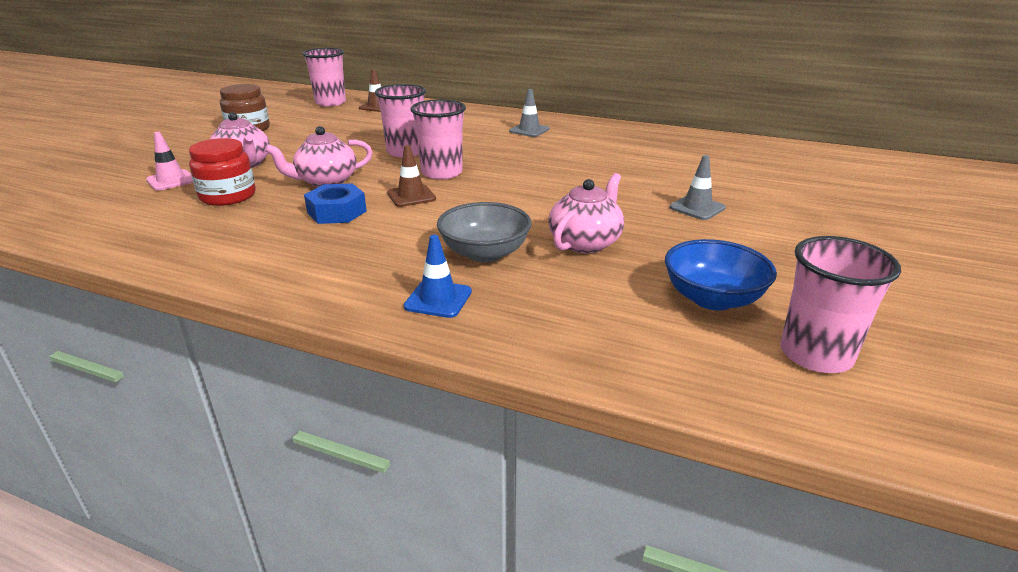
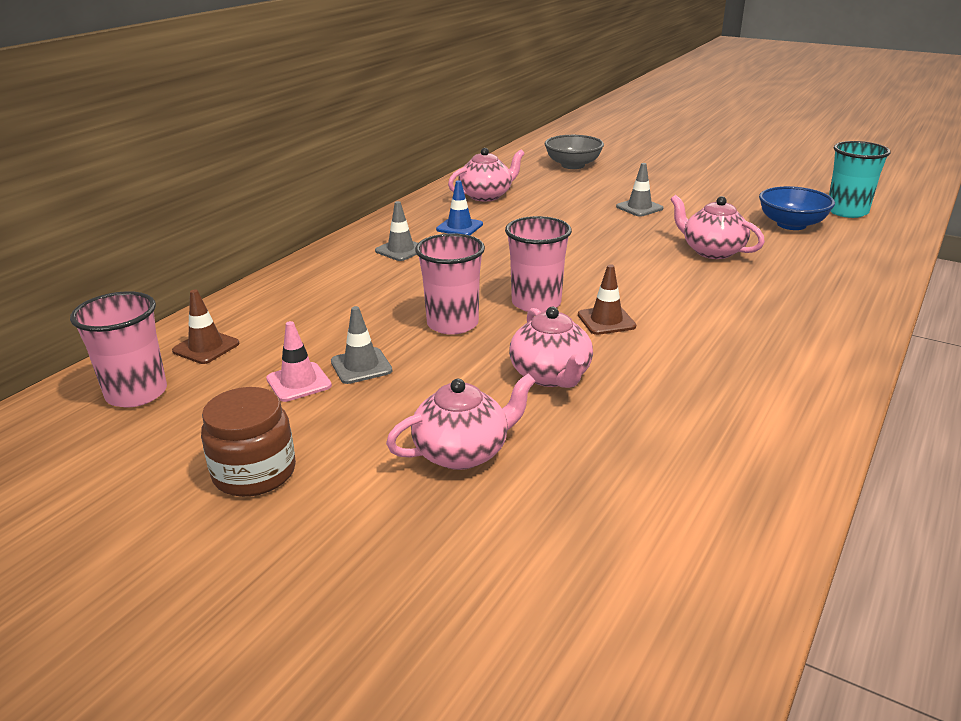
camera: 80 degrees left, 0 degrees up
(171, 180) = (522, 520): pink traffic cone -> pink traffic cone (299, 382)
(228, 196) = (597, 450): red jar -> none
(337, 212) = (652, 363): blue nut -> none
(349, 136) = (361, 366): none -> grey traffic cone
(438, 299) = (829, 311): blue traffic cone -> blue traffic cone (459, 227)
(485, 253) = (741, 290): grey bowl -> grey bowl (573, 165)
(673, 146) = (486, 196): none -> pink teapot
(816, 354) = (847, 211): pink cup -> turquoise cup

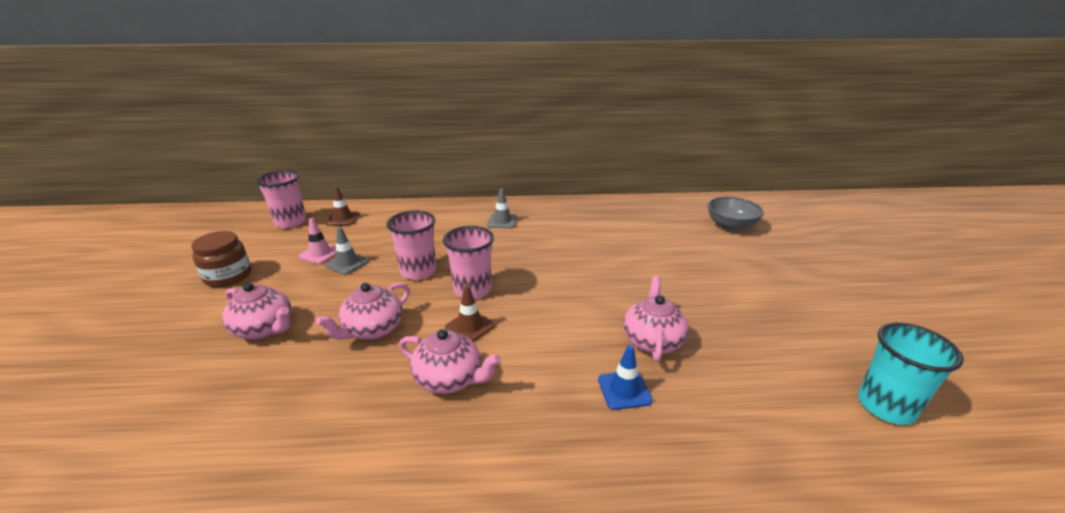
camera: 55 degrees right, 0 degrees up
(459, 227) = (558, 226): blue traffic cone -> blue traffic cone (624, 390)
(486, 196) = (621, 216): pink teapot -> pink teapot (450, 379)
(639, 208) = (692, 279): grey traffic cone -> none
(791, 224) = (783, 373): blue bowl -> none

